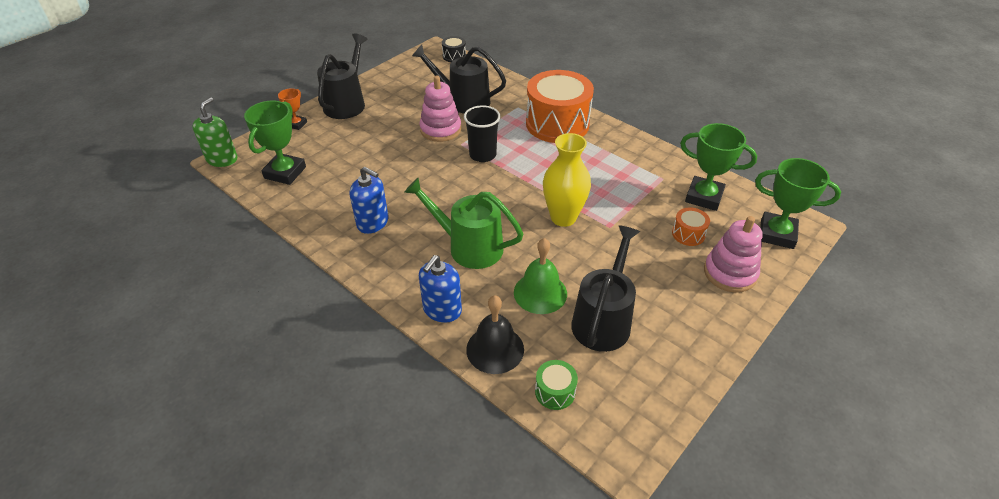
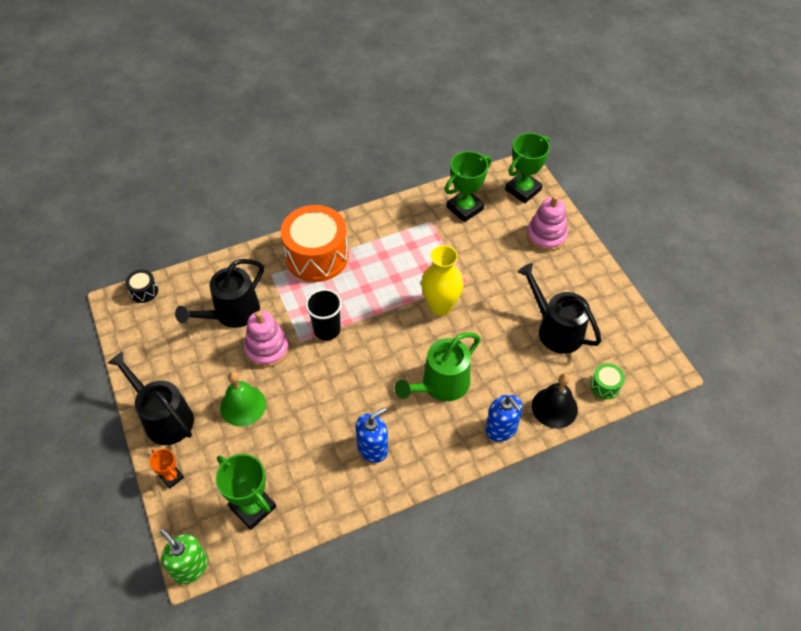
camera: 65 degrees left, 10 degrees up
(540, 293) = (513, 356): green bell -> green bell (243, 405)
(688, 234) = (498, 238): orange drum -> none

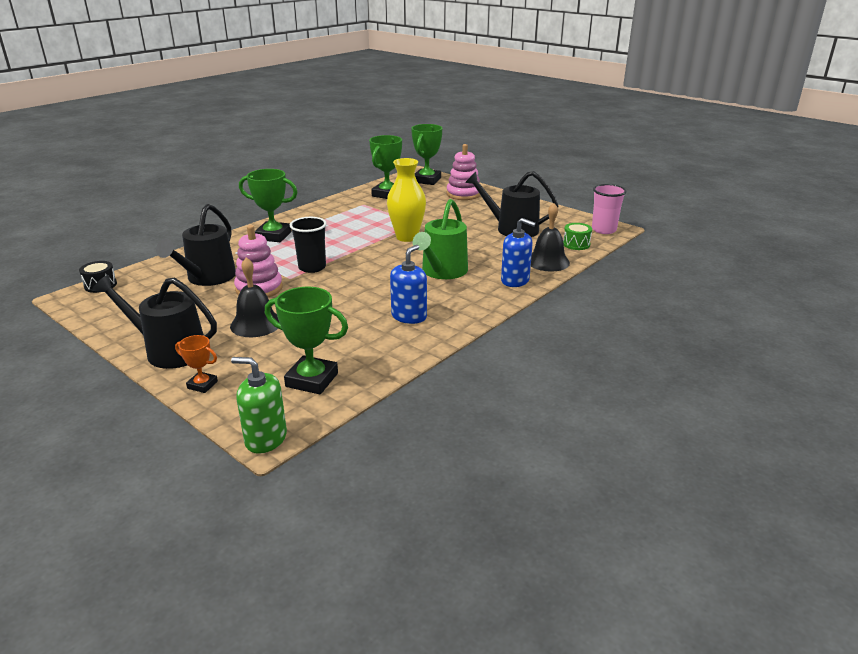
camera: 25 degrees left, 25 degrees down
(243, 405) = (256, 324): green bell -> black bell
(317, 256) = (273, 236): orange drum -> green trophy
(654, 368) = (604, 230): none -> pink cup

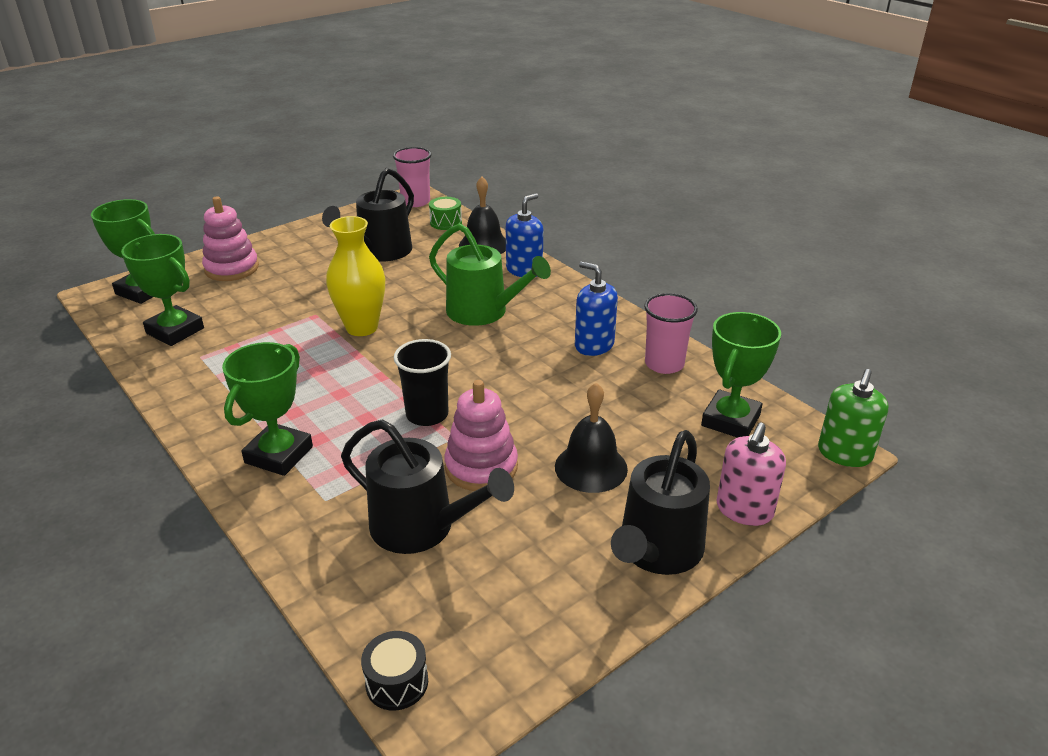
camera: 80 degrees left, 5 degrees up
(202, 385) = (744, 510): orange trophy -> pink soap dispenser
(388, 348) = (664, 364): none -> pink cup

